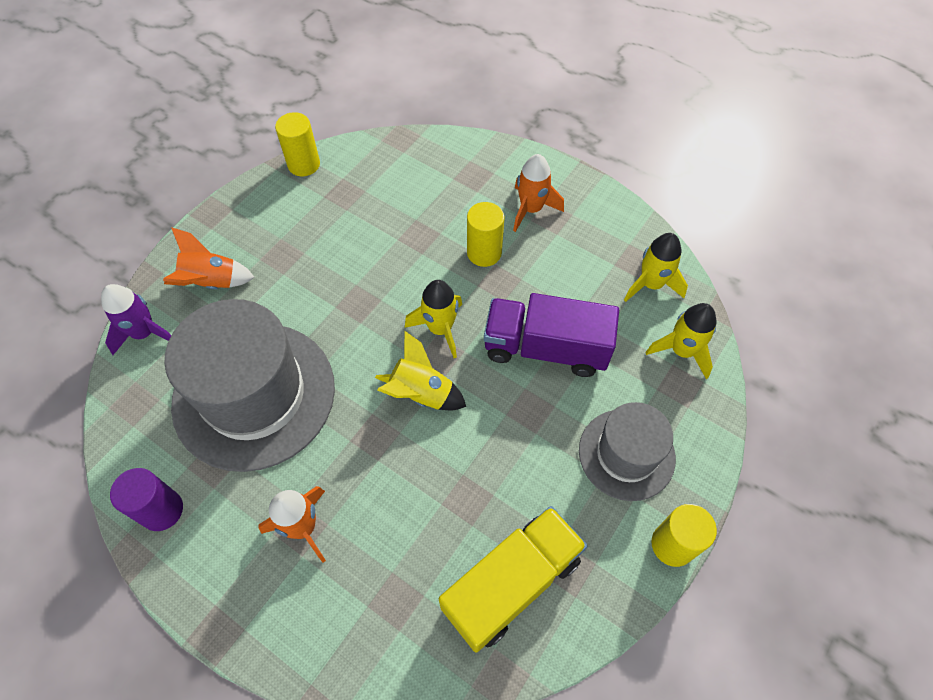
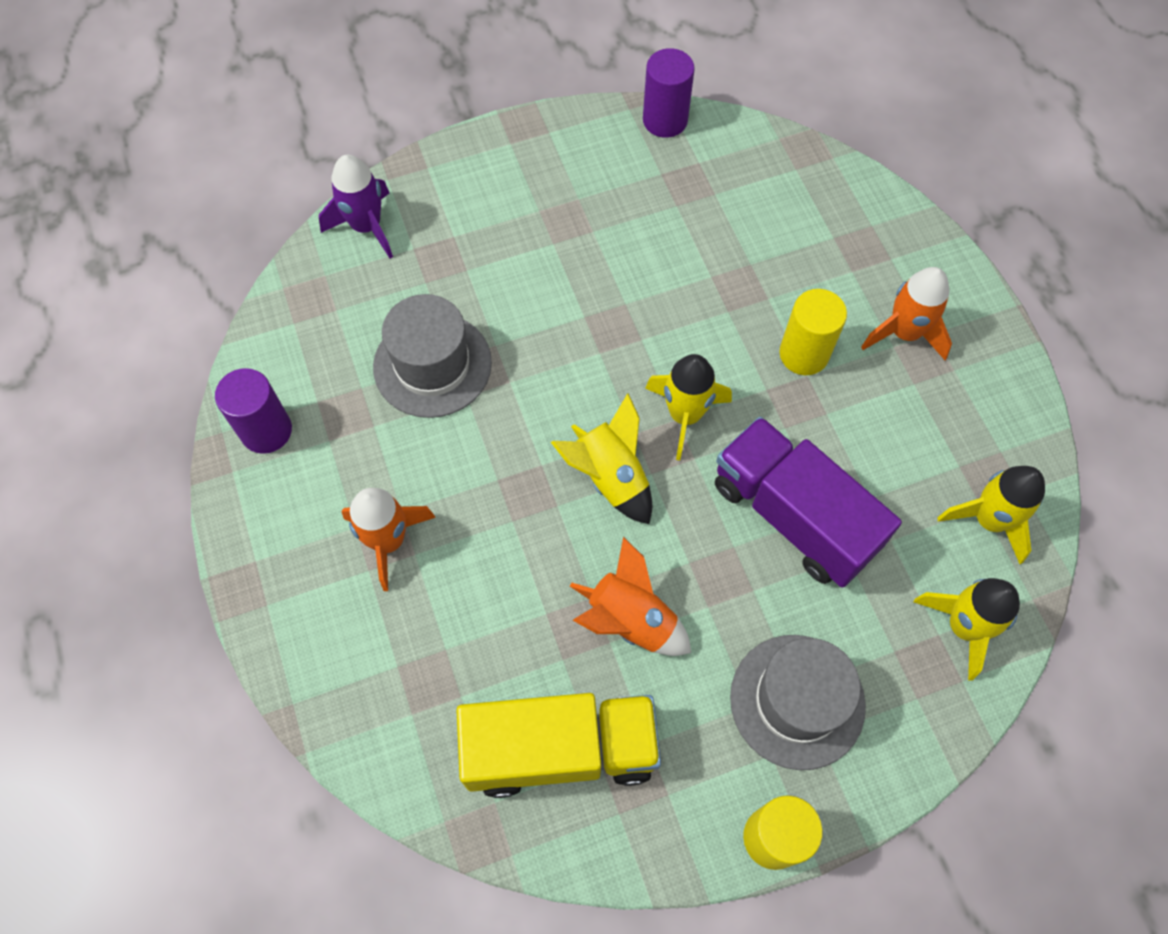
camera: 35 degrees right, 5 degrees up
(211, 282) = (470, 208): orange rocket -> orange rocket (630, 620)
(254, 395) = (432, 365): grey hat -> grey hat, size x0.57
(304, 164) = (665, 120): yellow cylinder -> purple cylinder

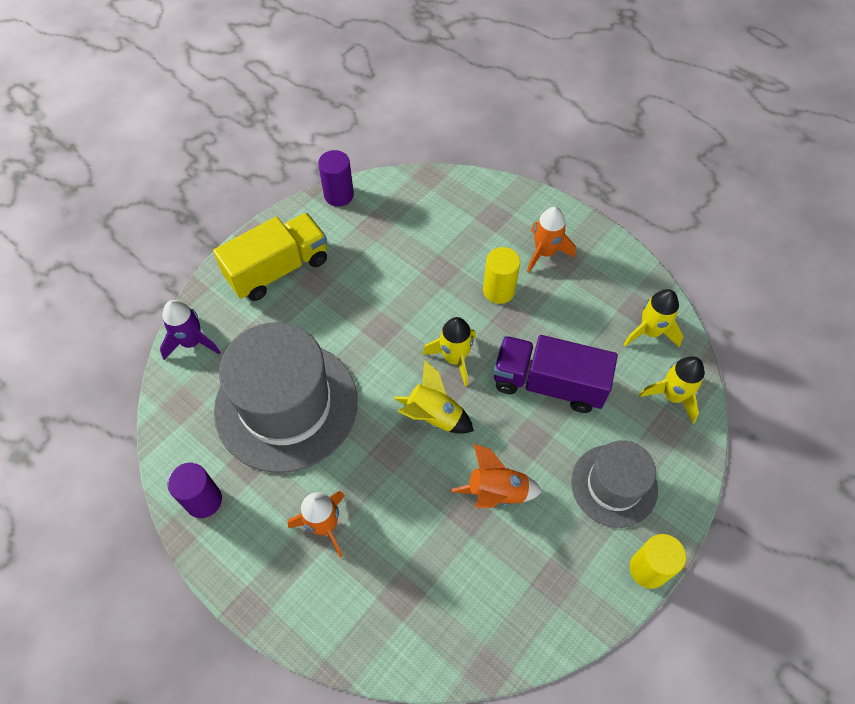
camera: 30 degrees left, 5 degrees down
(432, 365) = (286, 405): grey hat -> grey hat, size x1.75
(560, 750) = (503, 590): yellow truck -> yellow truck (278, 269)

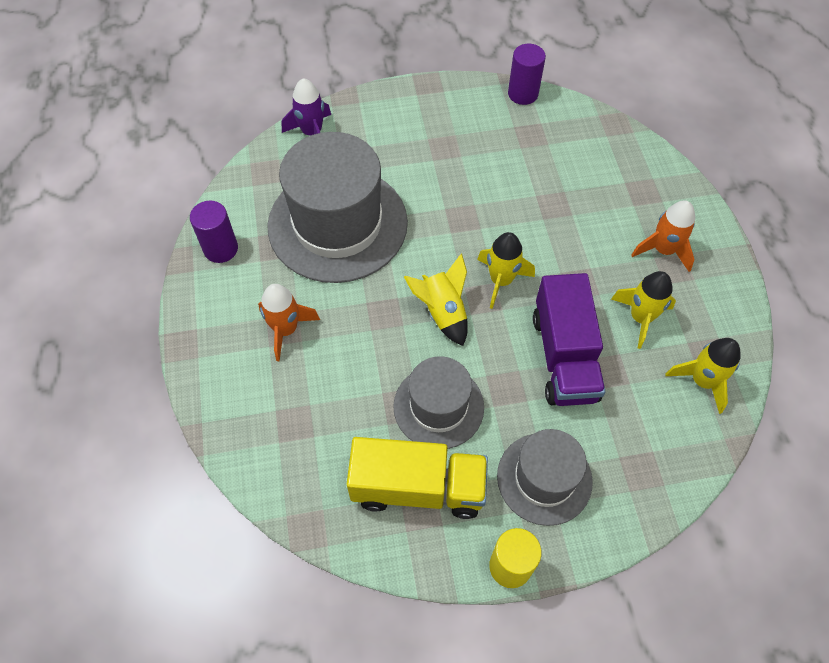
camera: 40 degrees right, 0 degrees up
(278, 269) = (422, 120): yellow truck -> yellow truck (418, 488)
(496, 492) = (438, 406): orange rocket -> grey hat
(498, 290) = (590, 253): yellow cylinder -> none
(548, 383) = (564, 356): purple truck -> purple truck turned 150 degrees counterclockwise
(672, 396) = (671, 448): yellow rocket -> yellow rocket (640, 318)

